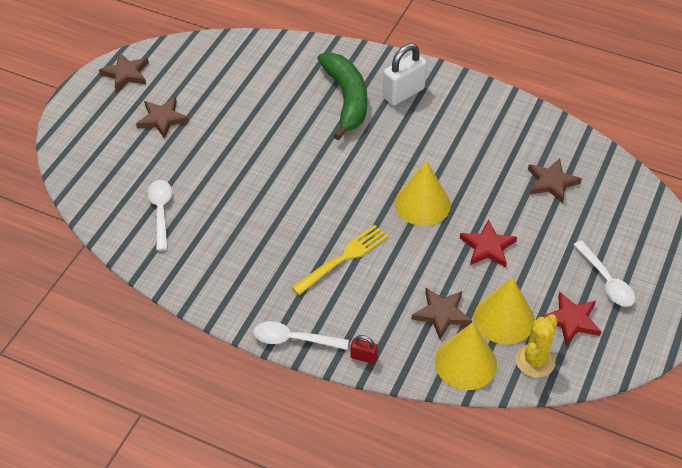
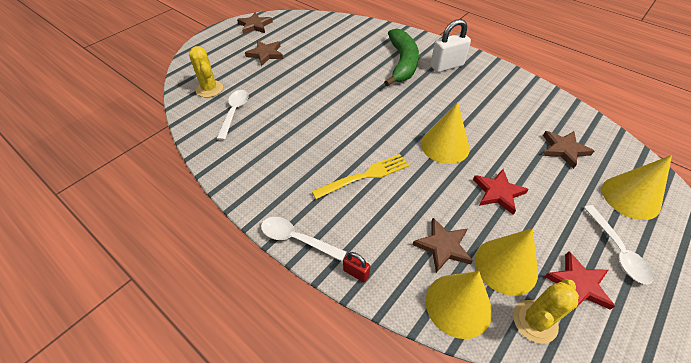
camera: 15 degrees right, 0 degrees up
(112, 186) = (209, 89): none -> yellow cactus
(620, 223) = (630, 197): none -> yellow cone

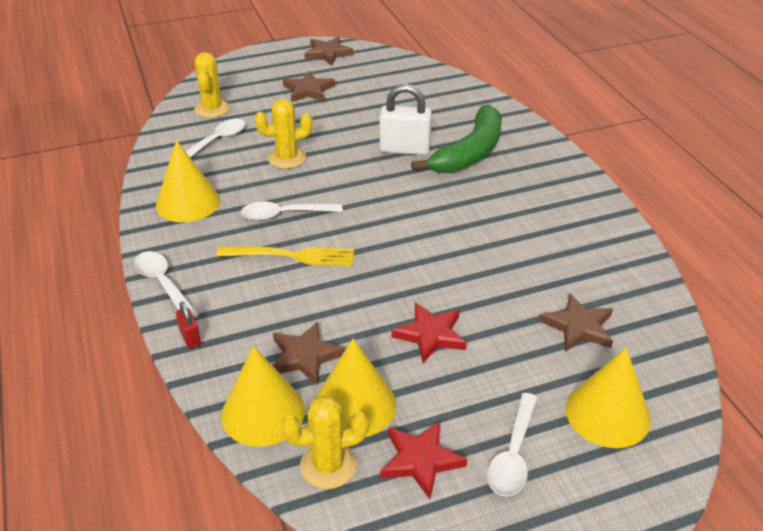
camera: 30 degrees right, 10 degrees down
(295, 106) = (287, 158): none -> yellow cactus
(332, 148) = (285, 215): none -> white spoon
(445, 145) = (420, 262): yellow cone -> yellow cone (188, 202)
(446, 66) = (528, 175): white padlock -> white padlock (404, 149)

